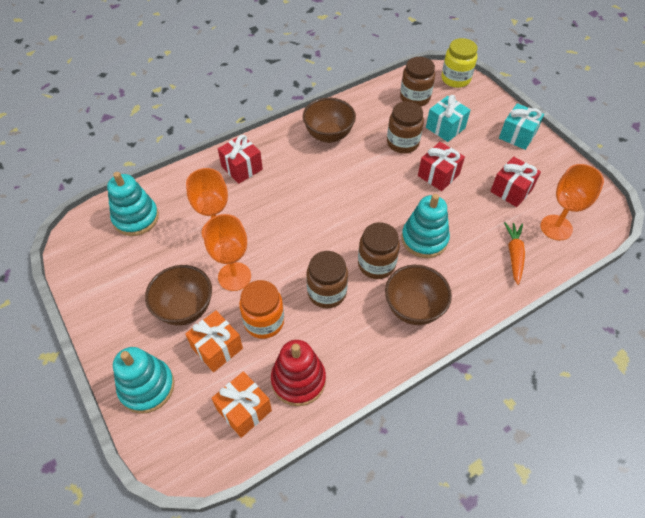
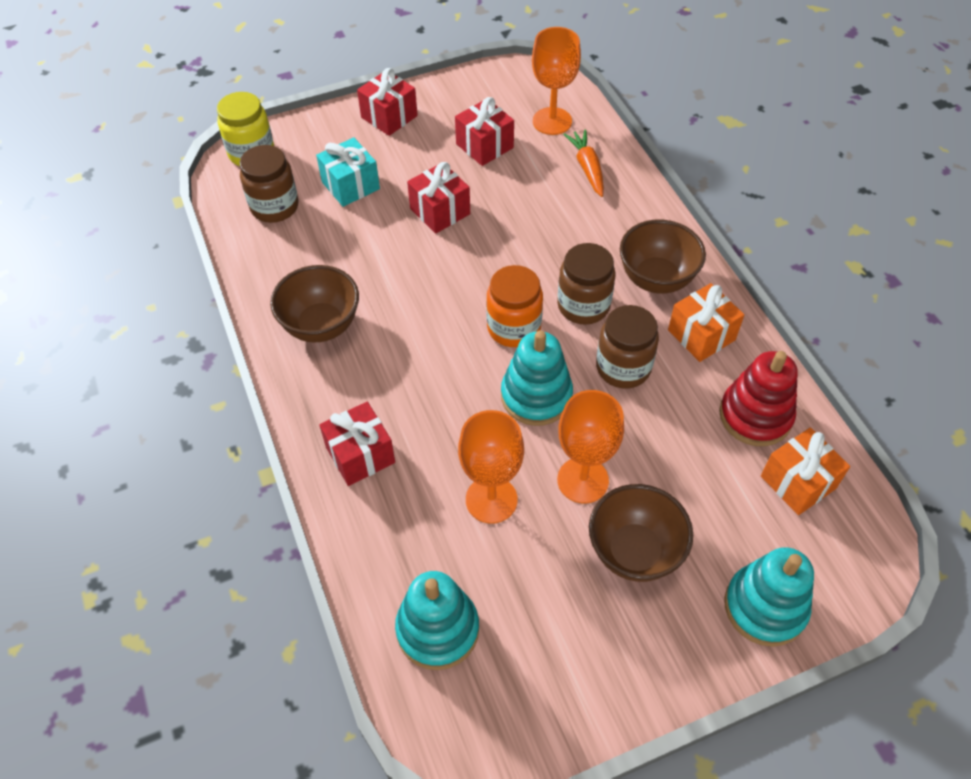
camera: 80 degrees left, 0 degrees up
(217, 348) = (704, 510): orange gift -> orange gift (701, 335)
(264, 321) = (664, 447): orange jar -> orange jar (514, 328)
(402, 143) = (366, 238): brown jar -> none
(424, 239) = (549, 248): turquoise stacking toy -> turquoise stacking toy (536, 396)
(514, 255) = (587, 168): orange carrot -> orange carrot turned 60 degrees clockwise
(517, 135) = (389, 117): turquoise gift -> red gift

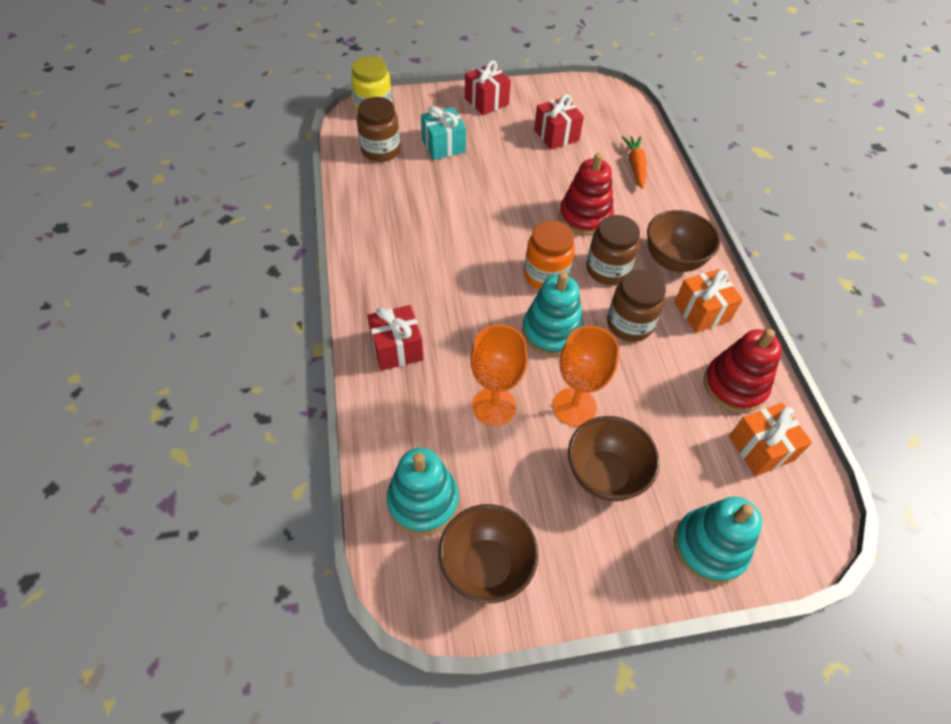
camera: 10 degrees right, 0 degrees up
(321, 326) = (392, 244): brown bowl -> brown bowl (486, 566)
(440, 211) = (508, 177): red gift -> none
(542, 244) = (585, 217): none -> red stacking toy
(552, 121) = (615, 126): orange goblet -> none

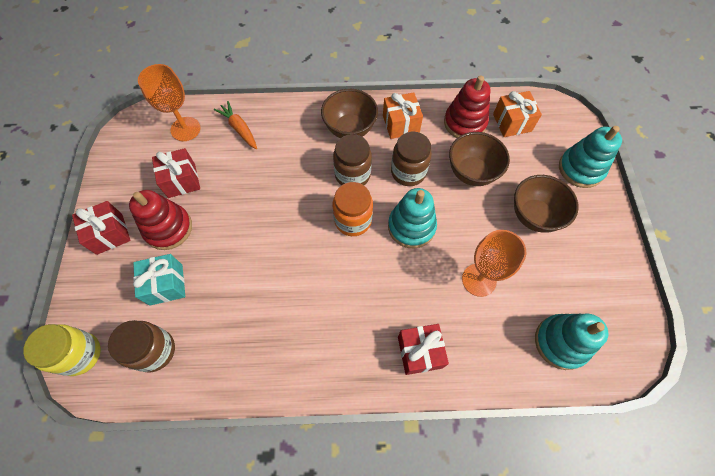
camera: 80 degrees left, 10 degrees up
(486, 566) = (606, 303): brown bowl -> brown bowl (472, 172)
(574, 407) = (480, 224): orange goblet -> orange goblet (185, 129)
(585, 217) = (291, 178): red stacking toy -> red stacking toy (168, 228)
(635, 166) = (239, 129): orange carrot -> orange carrot turned 45 degrees clockwise

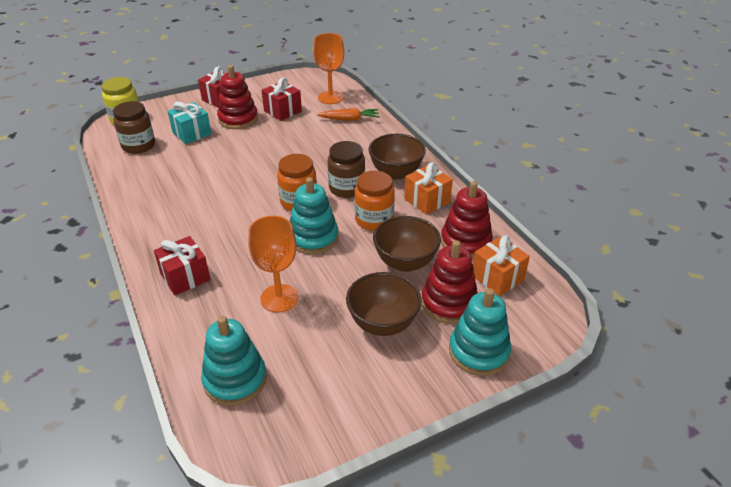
camera: 65 degrees right, 25 degrees down
(239, 129) = (350, 119): orange carrot -> orange carrot turned 60 degrees clockwise
(408, 172) = (374, 220): brown jar -> orange jar
(527, 164) = (449, 303): none -> red stacking toy

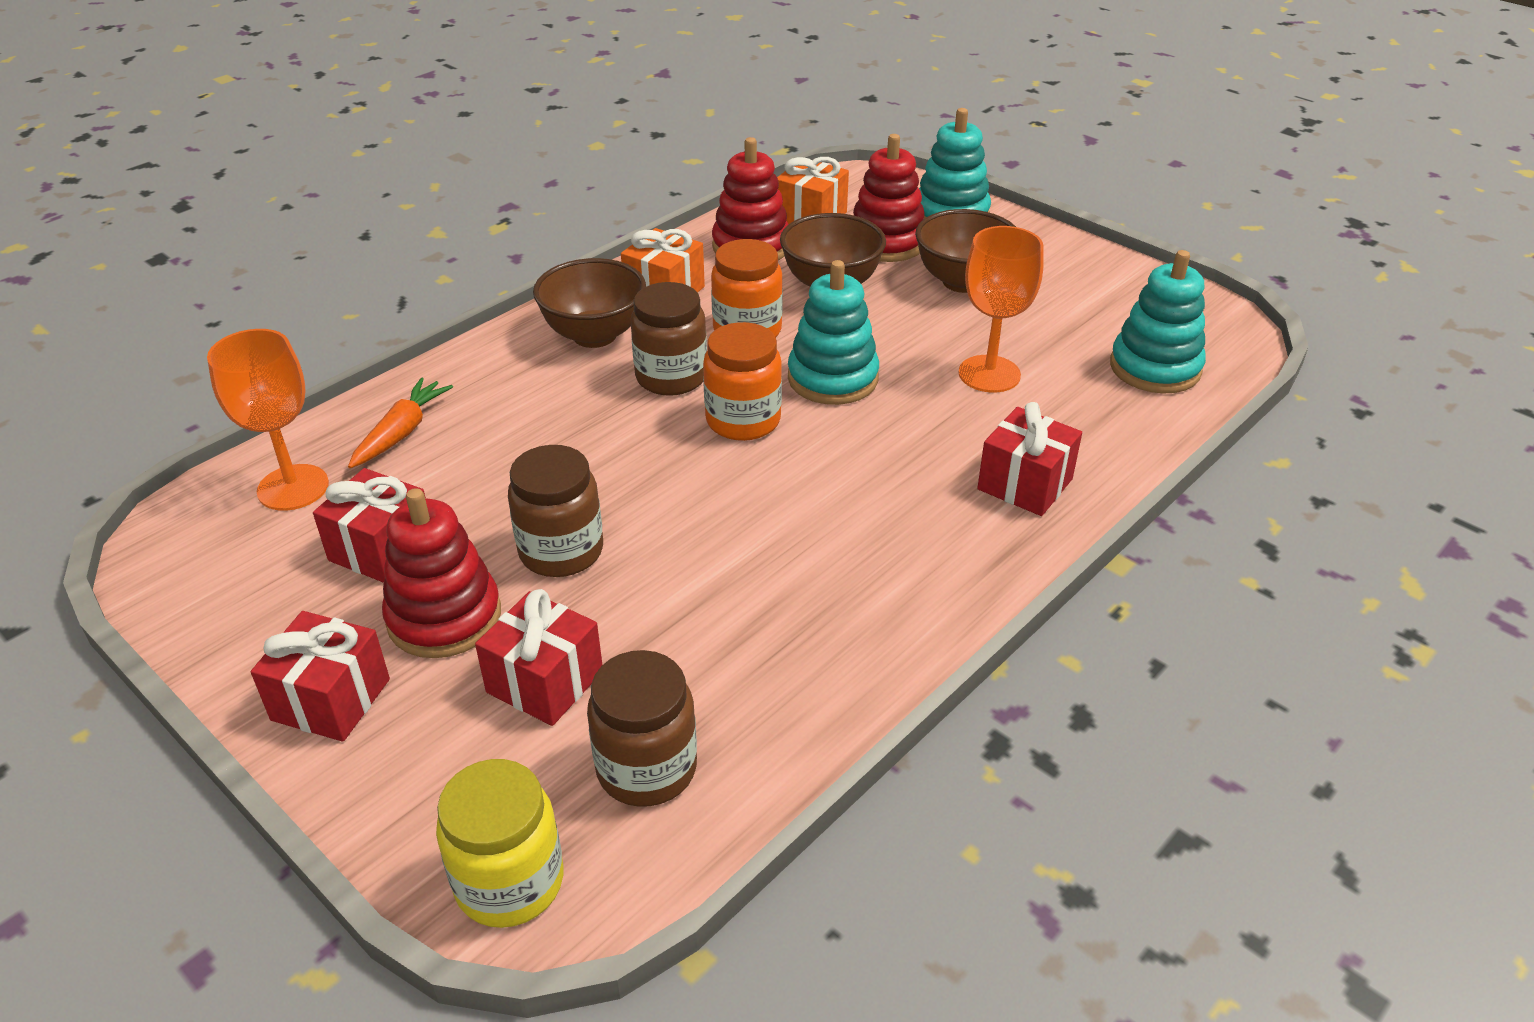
camera: 110 degrees left, 0 degrees up
(192, 133) = (545, 682): turquoise gift -> red gift
(251, 144) = (561, 551): none -> brown jar
(350, 119) = (401, 432): orange carrot -> orange carrot turned 45 degrees clockwise

